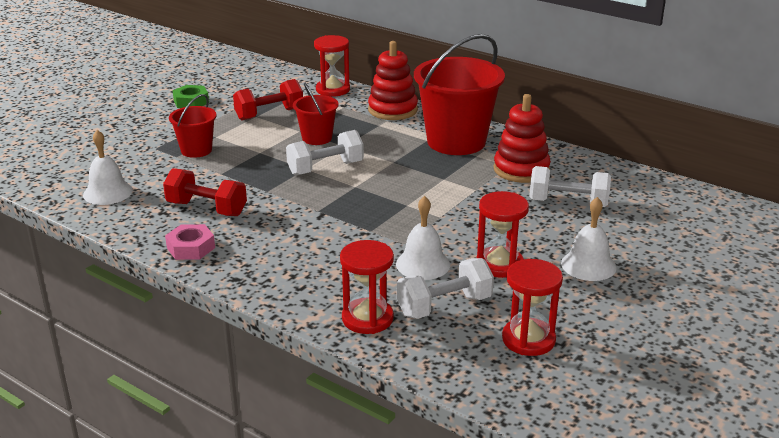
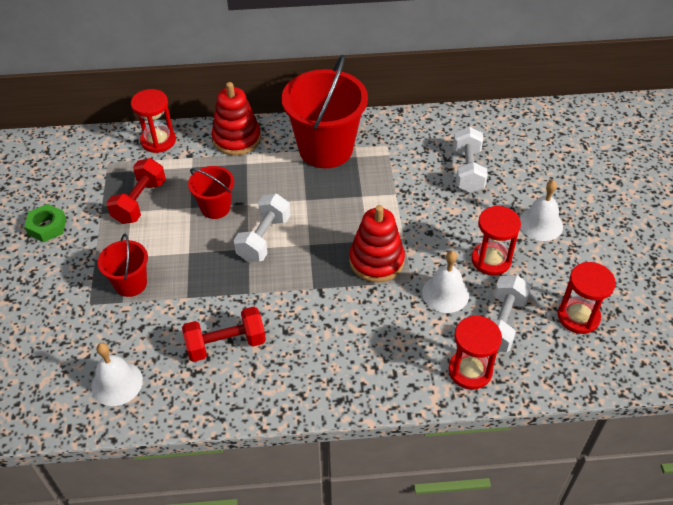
camera: 40 degrees left, 20 degrees up
(191, 248) = (267, 394): pink nut -> none
(521, 169) = (402, 153): red stacking toy -> red stacking toy (376, 261)
(568, 203) = (467, 170): white dumbbell -> white dumbbell turned 60 degrees counterclockwise

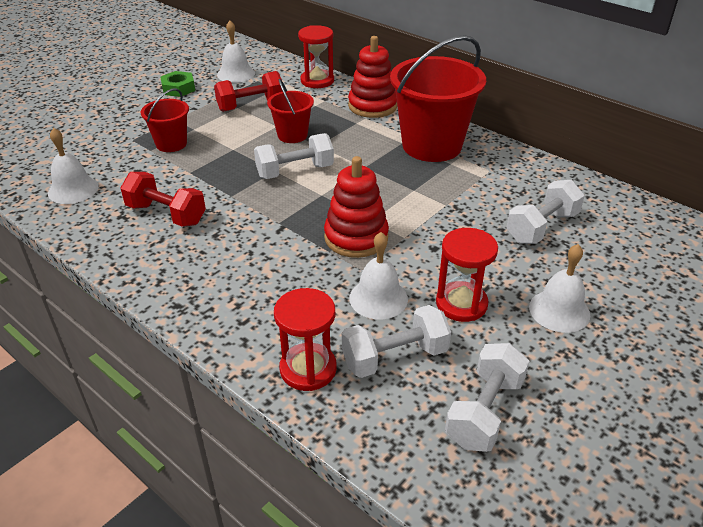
camera: 45 degrees right, 10 degrees down
(76, 177) = (236, 74): none -> white bell
(578, 316) = (484, 411): red hourglass -> white dumbbell

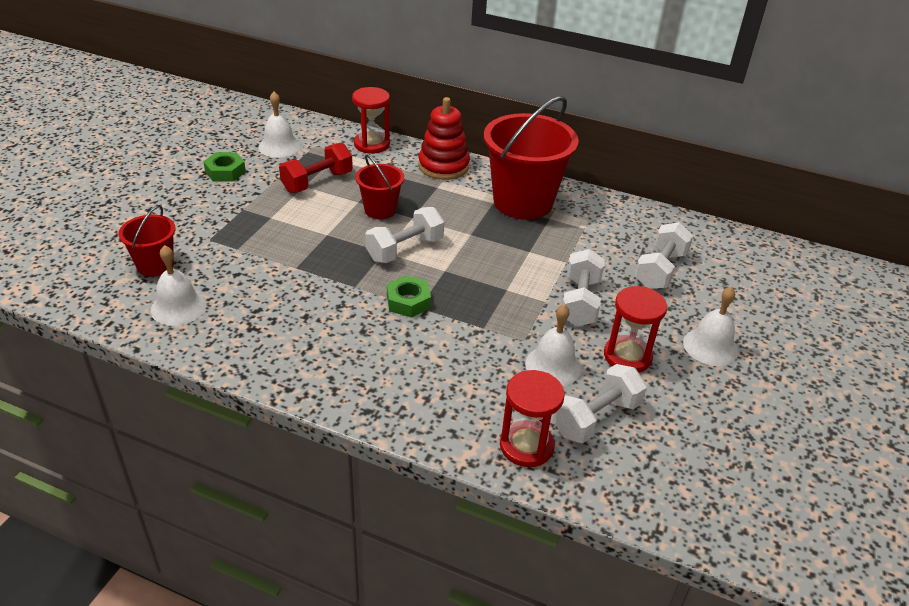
camera: 20 degrees left, 0 degrees up
(166, 214) = (299, 318): red dumbbell -> none
(171, 144) = (256, 238): red bucket -> red bucket (155, 265)
(271, 216) = (408, 301): none -> green nut
(356, 237) = (501, 309): red stacking toy -> none
(484, 411) = (693, 450): white dumbbell -> white dumbbell (580, 302)

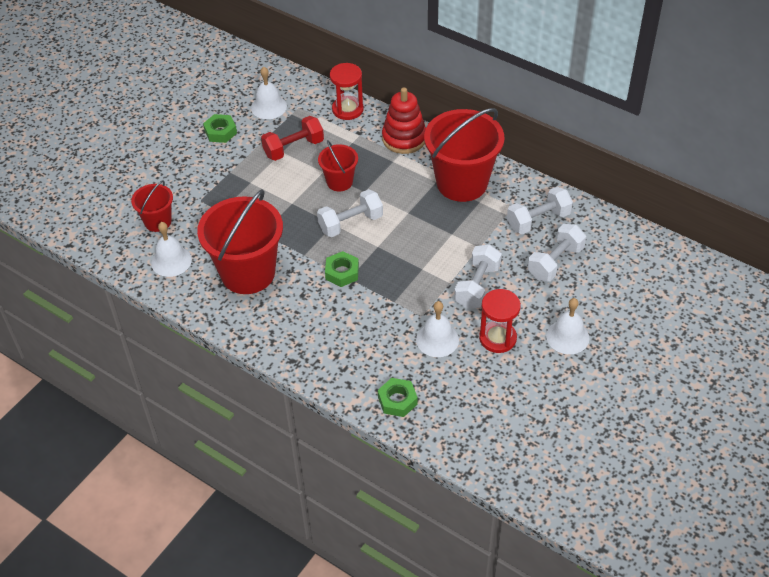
camera: 15 degrees right, 10 degrees up
(285, 312) = (248, 273): none -> red bucket
(526, 446) = (397, 400): red hourglass -> green nut
(596, 418) = (455, 385): white dumbbell -> white dumbbell (538, 220)

